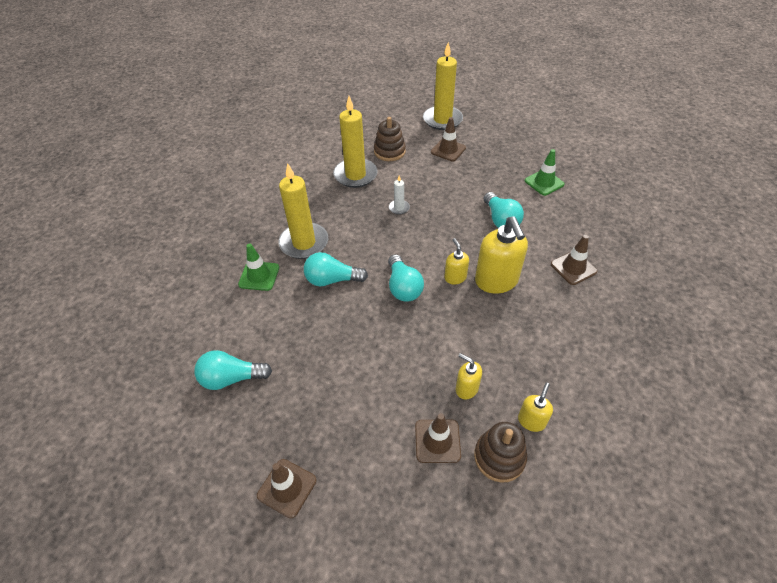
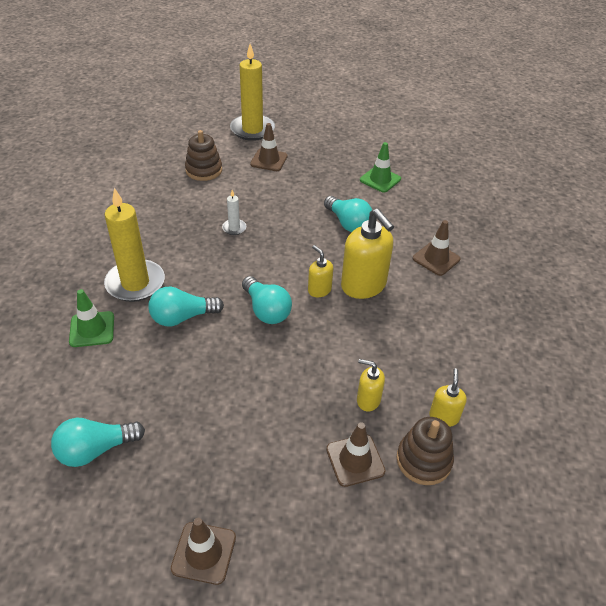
camera: 20 degrees left, 5 degrees down
(355, 175) = (172, 200): yellow candle -> none

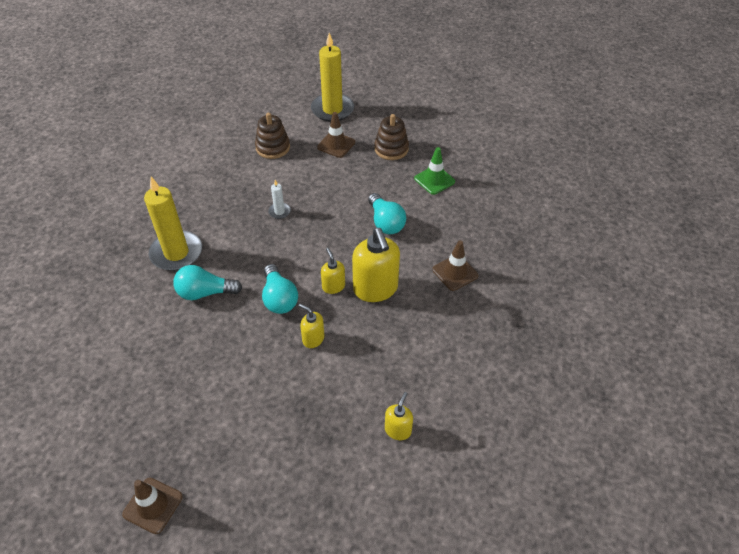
camera: 15 degrees right, 5 degrees up
(92, 329) = (127, 290): green traffic cone -> none
(95, 450) = (97, 399): turquoise light bulb -> none
(355, 460) = (304, 453): brown traffic cone -> none
(368, 400) = (336, 401): yellow soap dispenser -> yellow soap dispenser (313, 339)
(423, 460) = (363, 466): brown stacking toy -> brown stacking toy (391, 149)

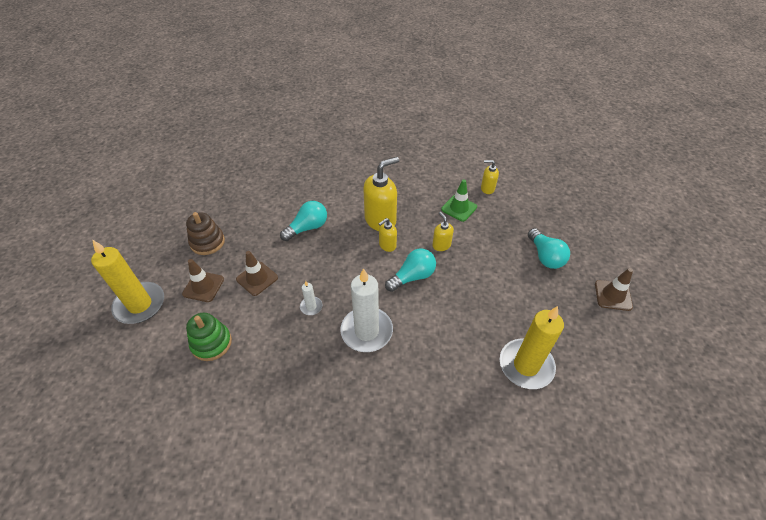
camera: 105 degrees left, 0 degrees up
(176, 253) = (390, 378): yellow candle -> yellow candle (526, 365)
(205, 292) = (428, 333): turquoise light bulb -> turquoise light bulb (545, 256)
(232, 246) = (366, 331): none -> white candle
(273, 147) = (211, 343): brown stacking toy -> green stacking toy
(313, 339) = (441, 245): yellow soap dispenser -> yellow soap dispenser turned 135 degrees clockwise
(434, 180) = (249, 206): green traffic cone -> green traffic cone (459, 208)
(455, 273) = (350, 181): brown traffic cone -> brown traffic cone (257, 278)

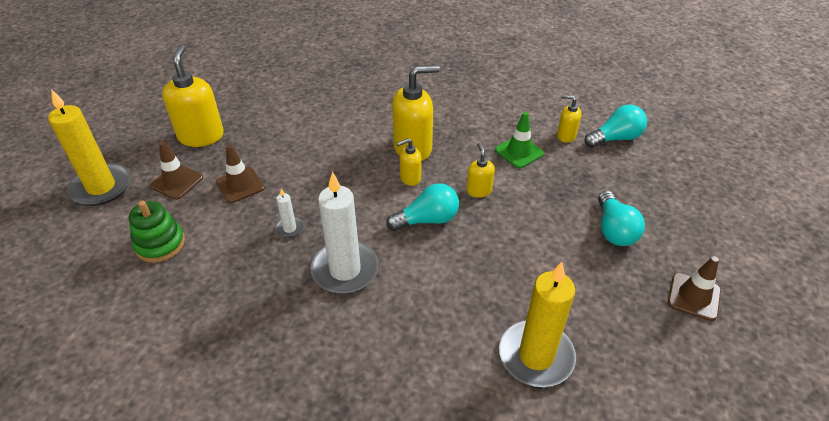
camera: 15 degrees right, 5 degrees down
(207, 242) = (201, 136): brown stacking toy -> yellow soap dispenser
(307, 228) = (321, 141): turquoise light bulb -> turquoise light bulb (615, 138)

